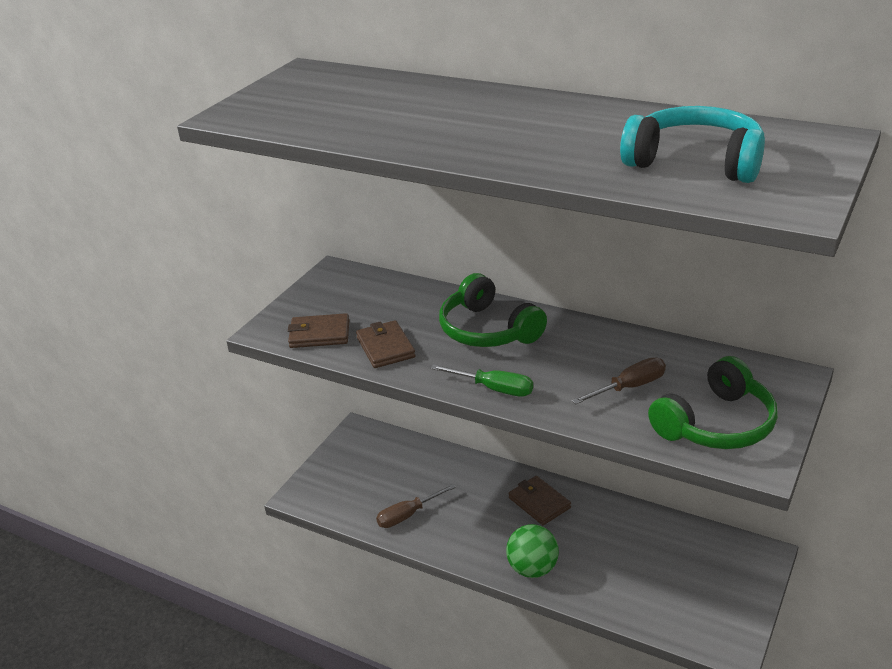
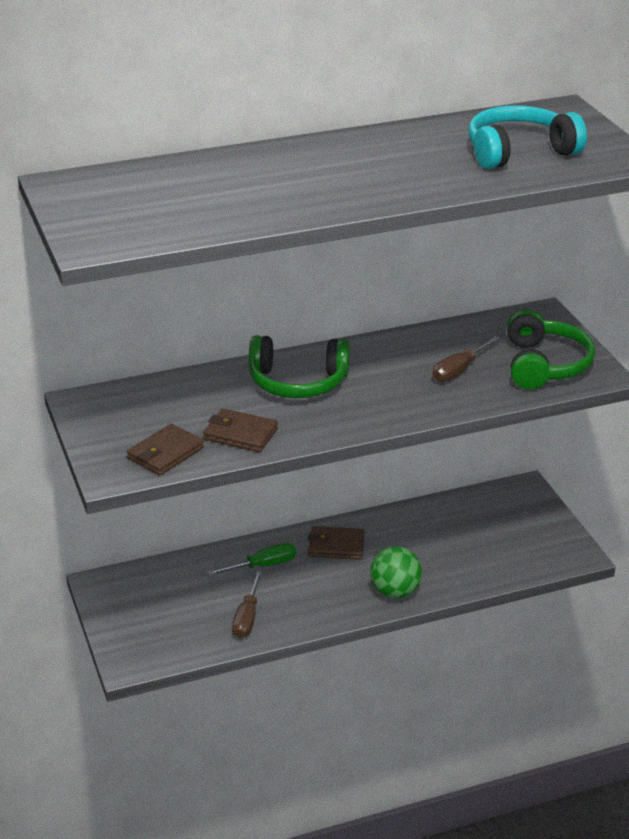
camera: 50 degrees left, 0 degrees up
(494, 389) = (373, 418): green screwdriver -> green screwdriver (263, 565)
(629, 387) = (459, 370): brown screwdriver -> brown screwdriver turned 150 degrees counterclockwise

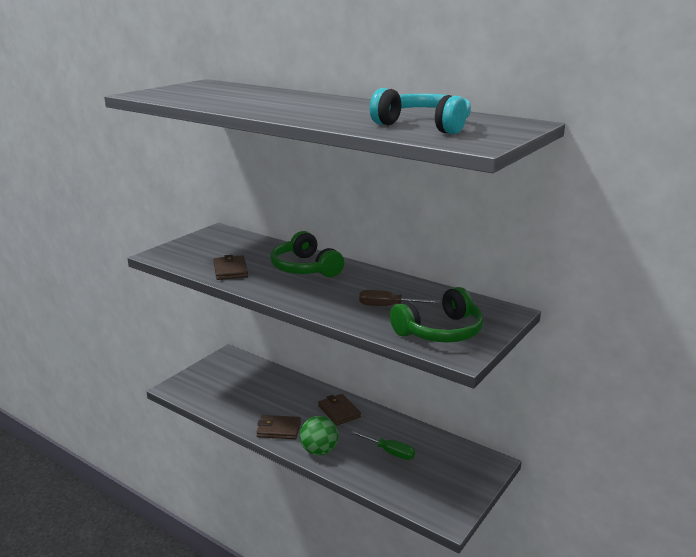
camera: 55 degrees right, 10 degrees down
(165, 453) = (190, 260): brown wallet -> brown wallet (279, 429)
(247, 617) = (243, 408): brown screwdriver -> none
(263, 565) = (294, 395): green screwdriver -> green screwdriver (389, 452)

